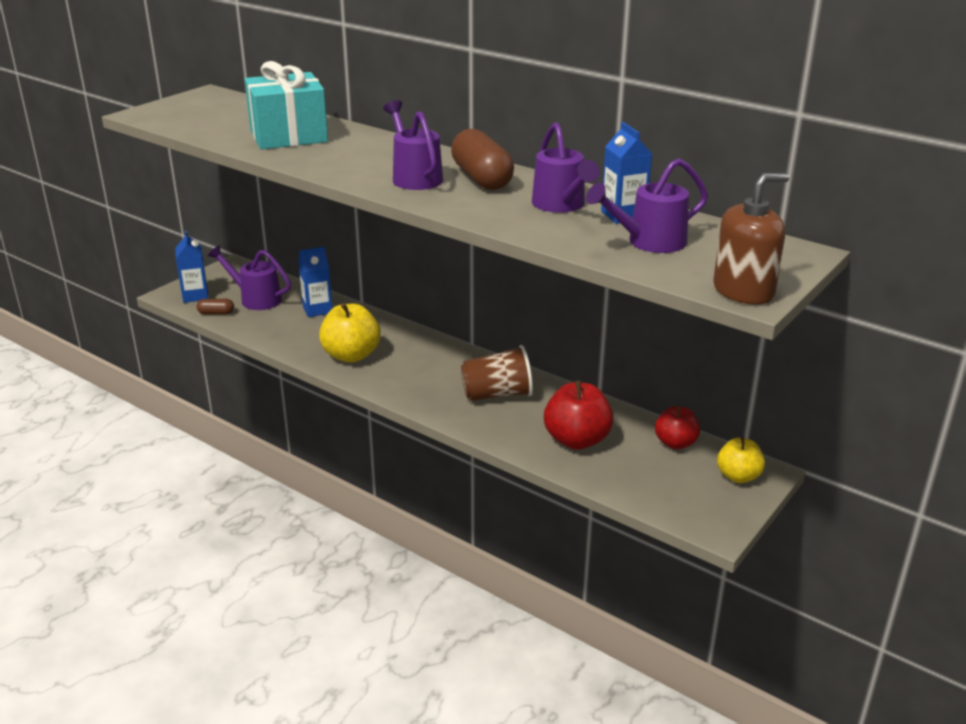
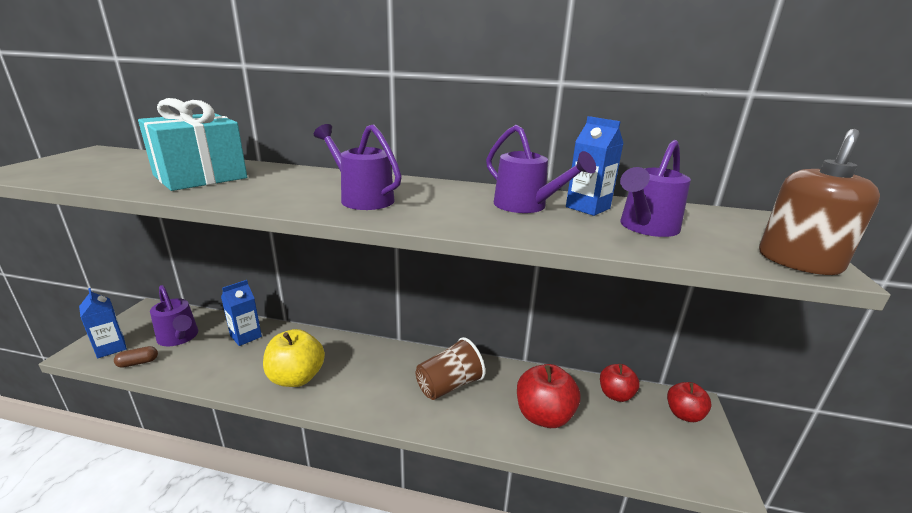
camera: 25 degrees left, 5 degrees down
(256, 299) = (179, 338): purple watering can -> purple watering can turned 135 degrees counterclockwise
(481, 178) = (428, 192): brown capsule -> none
(738, 476) = (684, 414): yellow apple -> red apple

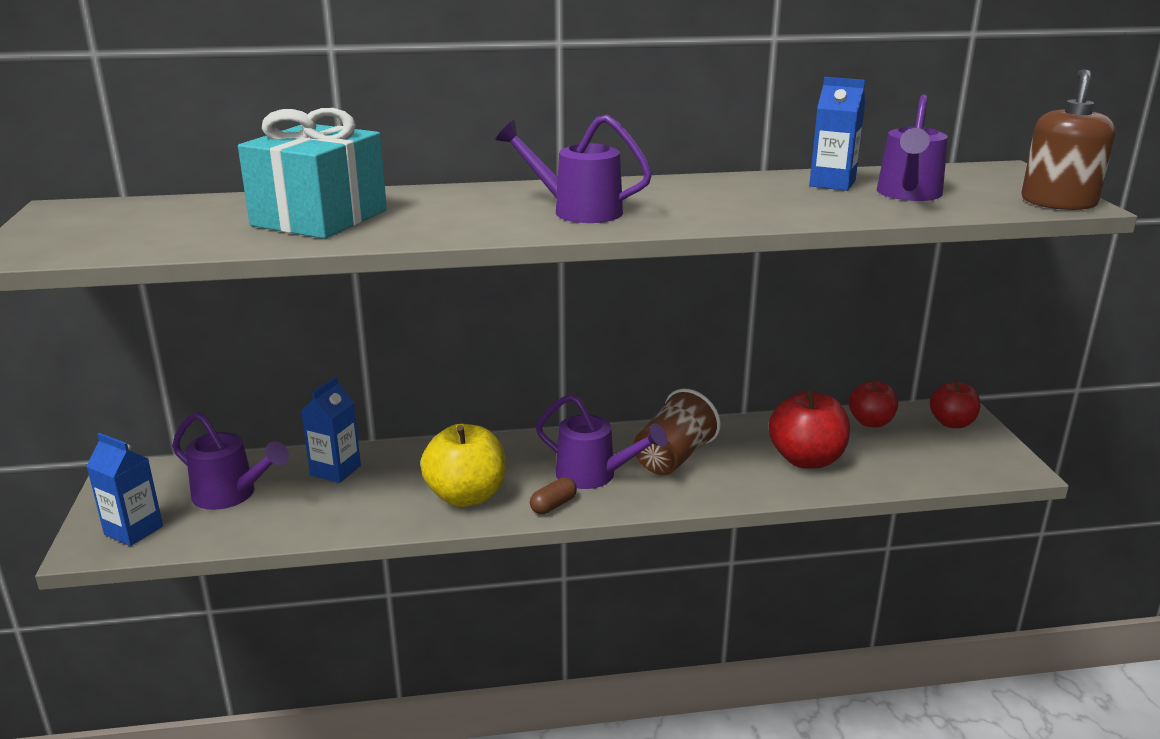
camera: 20 degrees left, 0 degrees up
(138, 363) = (206, 535): brown capsule -> brown capsule (553, 505)
(526, 206) = (769, 192): purple watering can -> purple watering can (594, 475)

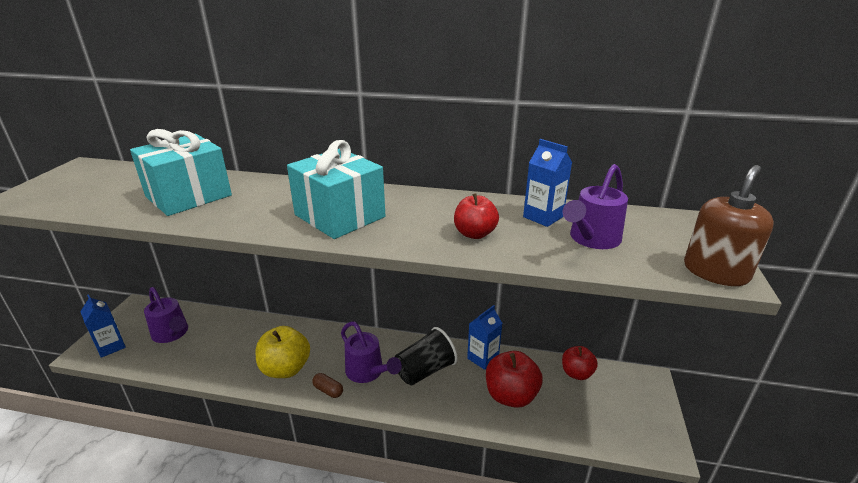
camera: 20 degrees right, 5 degrees up
(335, 470) = (233, 330): blue carton -> blue carton (483, 358)
(553, 505) = (328, 390): brown capsule -> brown capsule turned 60 degrees clockwise
(577, 211) = (339, 216): purple watering can -> turquoise gift
(673, 458) = (425, 370): brown cup -> black cup
(952, 423) = (637, 389): red apple -> red apple (474, 234)

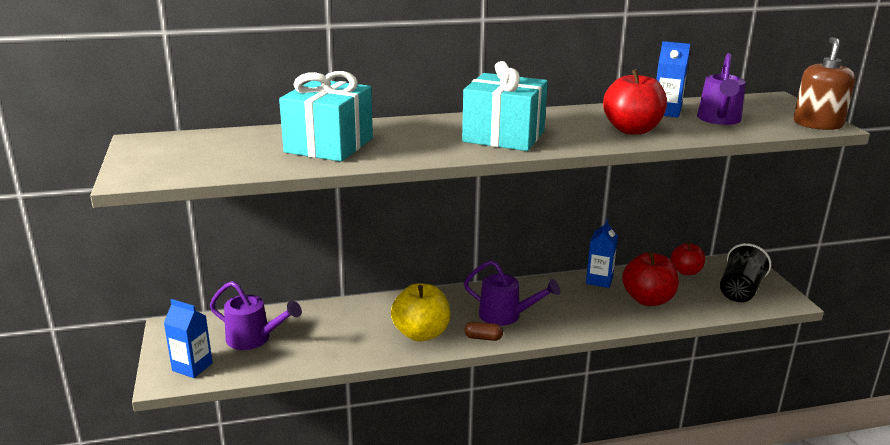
camera: 25 degrees left, 5 degrees down
(425, 370) = (557, 301): black cup -> black cup (740, 290)
(474, 234) = (632, 130): red apple -> red apple, size x1.55

